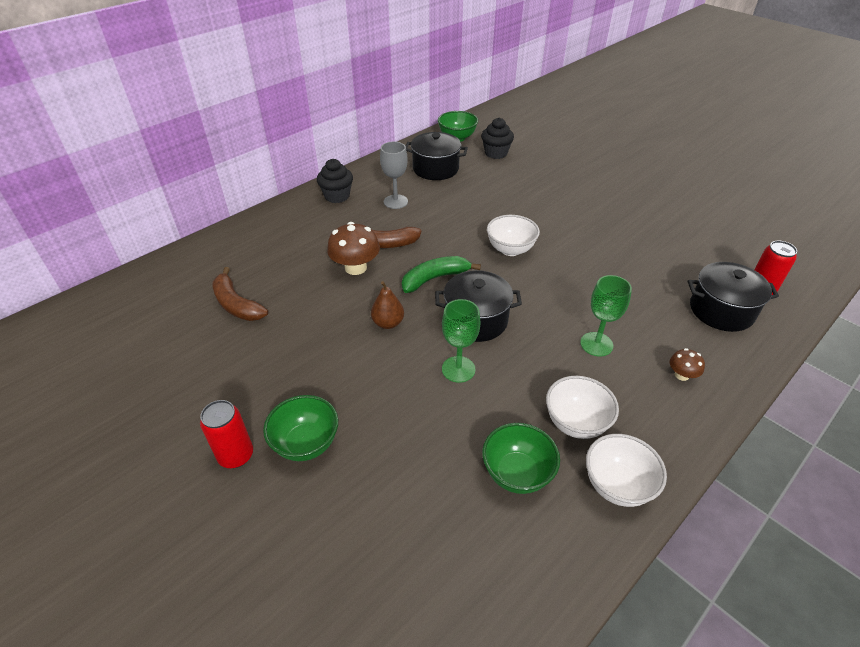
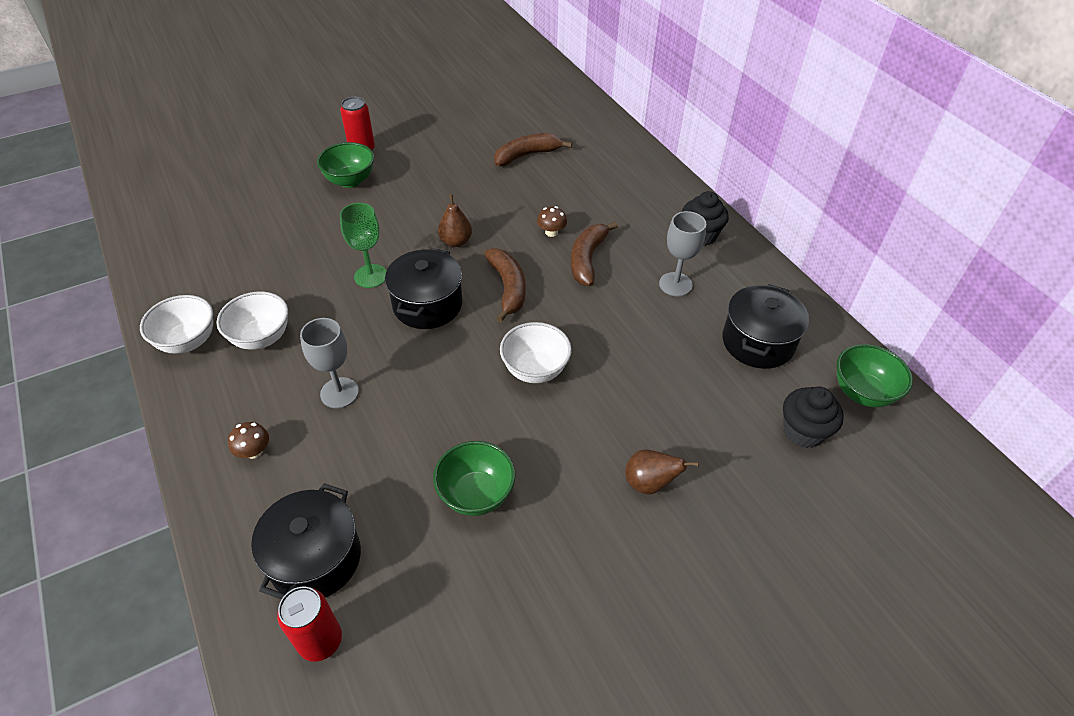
camera: 105 degrees right, 5 degrees up
(355, 267) = (551, 232): brown mushroom -> brown mushroom, size x0.53
(435, 278) = (508, 288): green banana -> brown banana
(517, 473) = (244, 284): green bowl -> green bowl (476, 494)
(565, 195) = (649, 483): none -> brown pear
(596, 344) = (339, 393): green goblet -> grey goblet

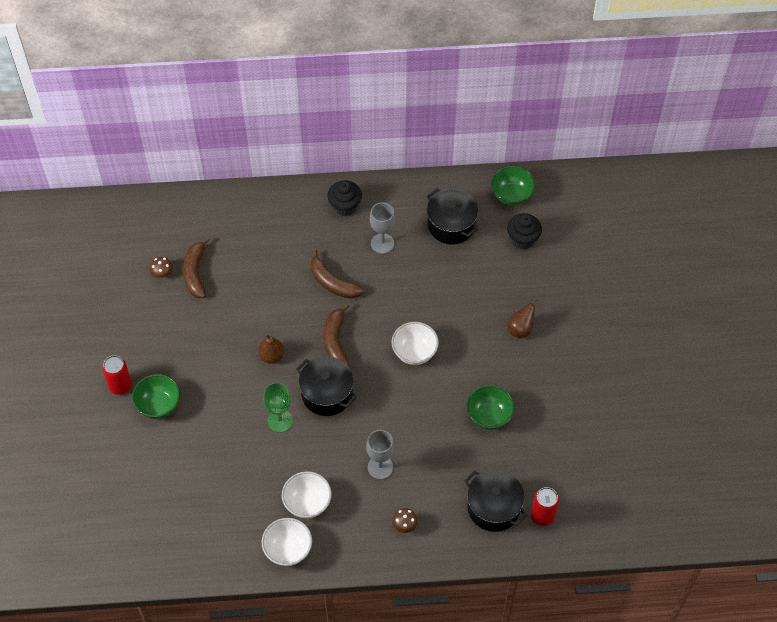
camera: 65 degrees left, 10 degrees up
(508, 288) = (336, 341): brown banana -> brown banana turned 105 degrees counterclockwise
(551, 232) = (294, 293): brown mushroom -> brown mushroom (162, 274)

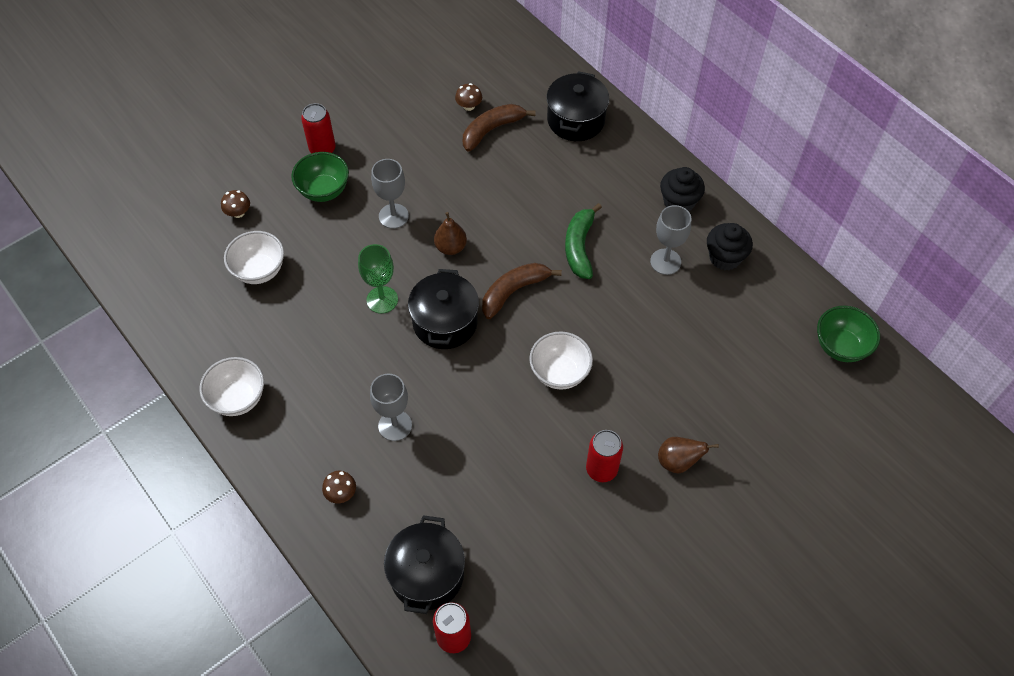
camera: 55 degrees right, 0 degrees up
(132, 470) = (238, 212): none -> brown mushroom
(217, 375) = (393, 216): none -> grey goblet
(307, 503) = (304, 383): white bowl -> white bowl (259, 270)
(332, 282) = (579, 247): brown banana -> green banana
(451, 225) = (747, 311): black pot -> black pot (576, 120)
(489, 416) = (540, 497): green bowl -> none
(495, 372) = (601, 469): none -> red can
(522, 239) = (795, 392): black cupcake -> black cupcake (724, 257)

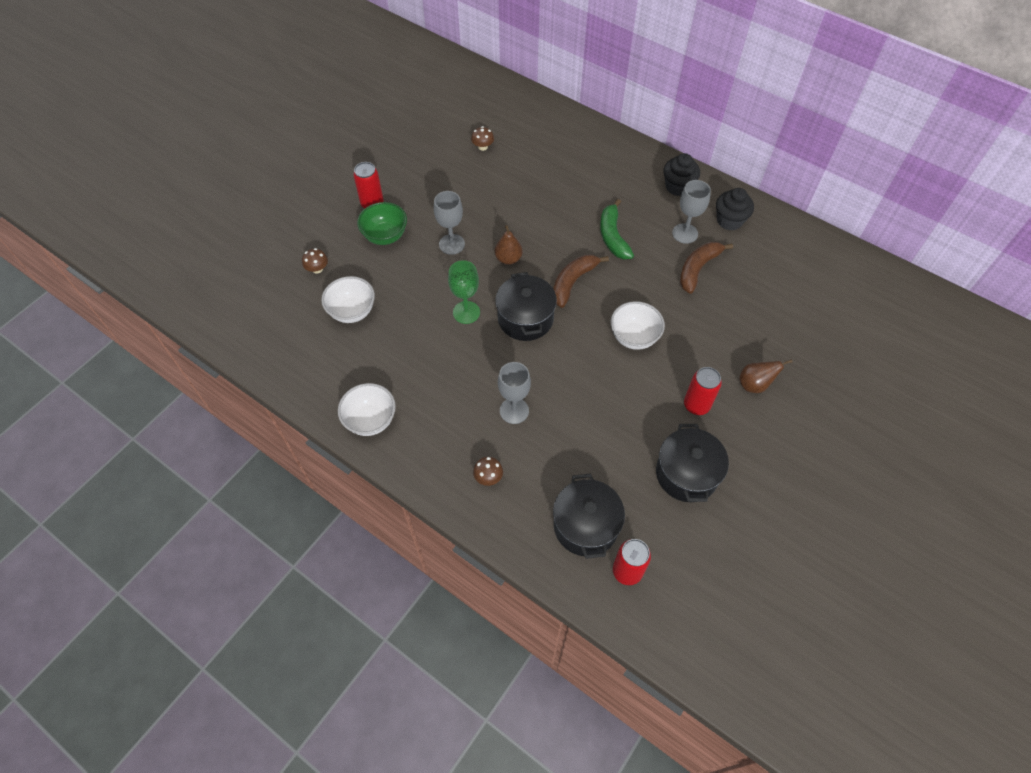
camera: 15 degrees left, 0 degrees up
(492, 130) = (508, 161): brown banana -> brown banana (698, 269)
(576, 120) = (573, 141): black pot -> black pot (686, 474)
(840, 346) = (843, 268): green bowl -> none

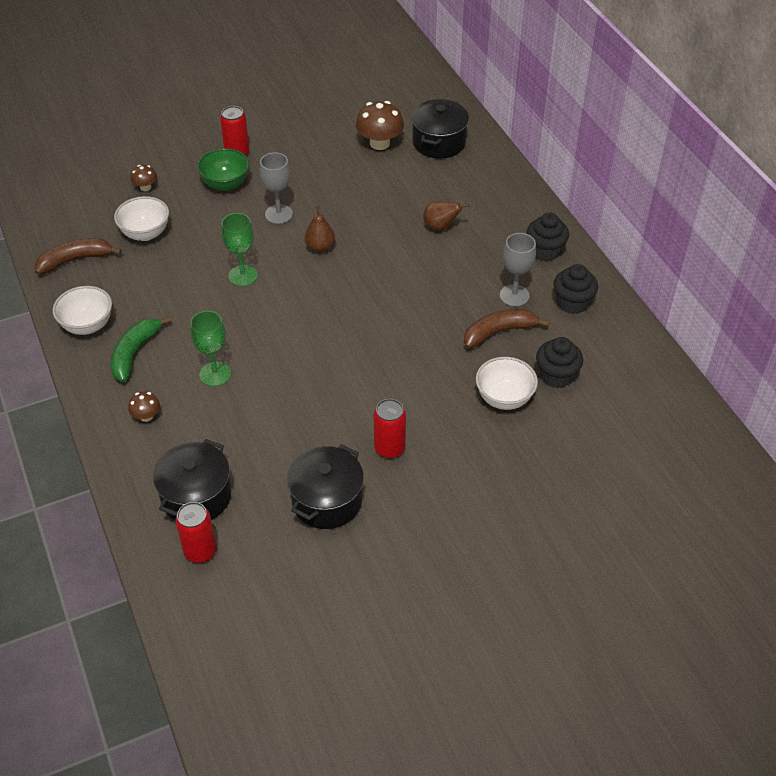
camera: 30 degrees right, 10 degrees down
(483, 147) = (379, 143): brown mushroom -> brown mushroom, size x1.89
(514, 411) = (215, 374): grey goblet -> green goblet
(525, 318) = (292, 303): black pot -> black pot (439, 142)
(573, 282) = (363, 292): brown banana -> brown banana (75, 260)
(613, 236) = (438, 269): green banana -> green banana (134, 353)
(634, 337) = (380, 363): white bowl -> white bowl (504, 398)
(754, 384) = (464, 457): brown pear -> brown pear (440, 227)
(764, 285) = (556, 376): none -> black cupcake

